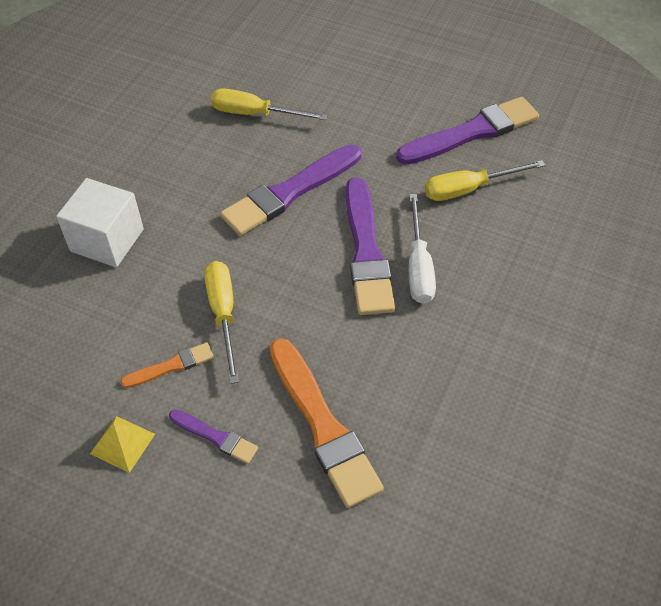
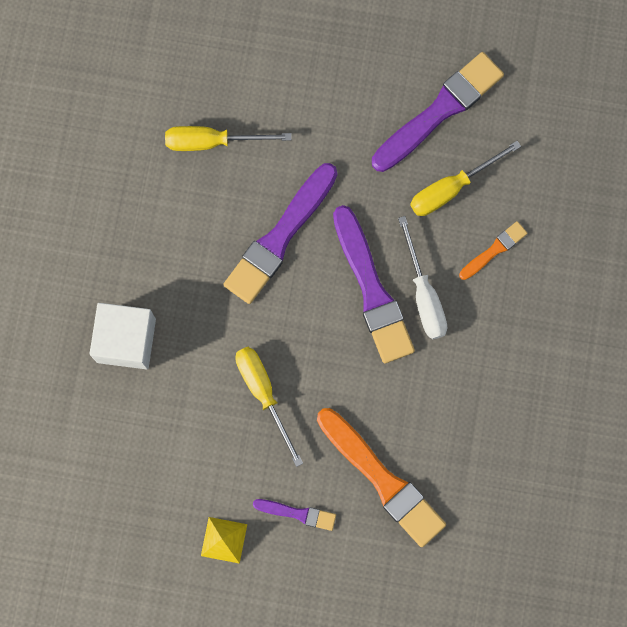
camera: 15 degrees left, 25 degrees up
(171, 366) = (237, 458): orange brush -> orange brush (494, 250)

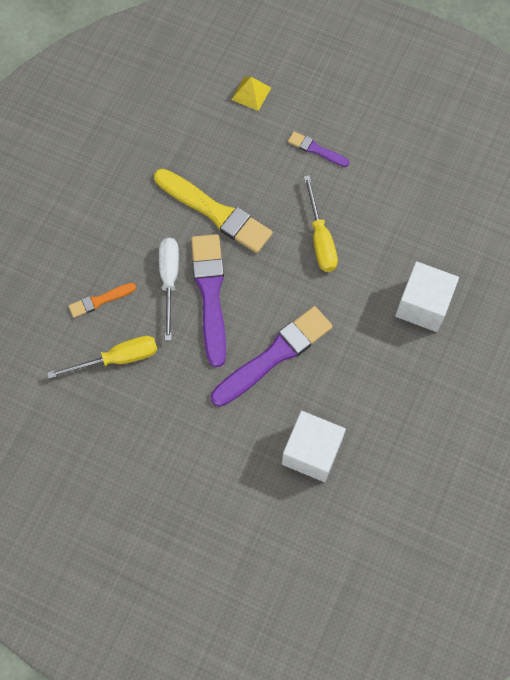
camera: 165 degrees left, 10 degrees down
(212, 141) = (311, 452): yellow screwdriver -> white cube
(224, 540) = (377, 145): yellow pyramid -> yellow pyramid (251, 93)
(382, 479) = (245, 157): orange brush -> none
(396, 395) = (215, 212): none -> yellow brush
(439, 111) = (104, 427): purple brush -> none

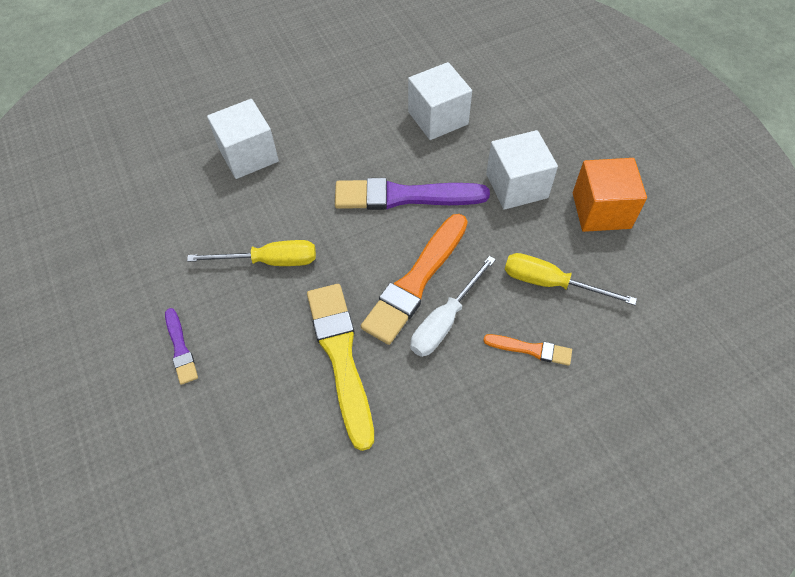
camera: 140 degrees left, 10 degrees down
(118, 451) = (601, 210): none -> orange cube
(197, 428) = (516, 186): none -> white cube
(210, 294) = (416, 281): purple brush -> orange brush
(251, 93) = (172, 471): yellow pyramid -> none
(320, 238) = (270, 261): yellow screwdriver -> yellow screwdriver turned 60 degrees clockwise

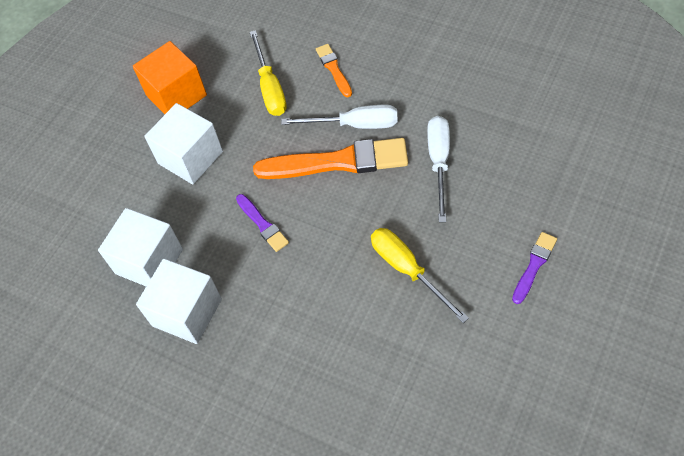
camera: 120 degrees left, 0 degrees up
(248, 155) = (315, 387): white cube -> white cube (187, 312)
(341, 357) = (439, 162): yellow brush -> white screwdriver
(404, 196) = (262, 224): purple brush -> purple brush, size x0.49

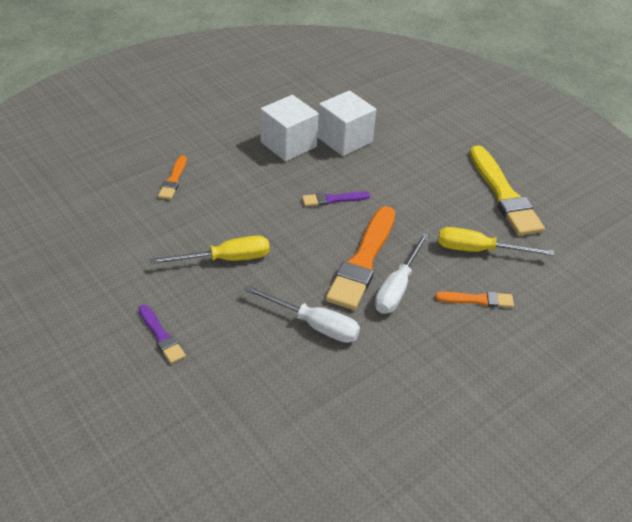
camera: 105 degrees right, 15 degrees down
(176, 95) = (503, 194): orange cube -> yellow brush
(190, 157) = (428, 183): white cube -> none
(318, 395) = (173, 180): none -> orange brush

